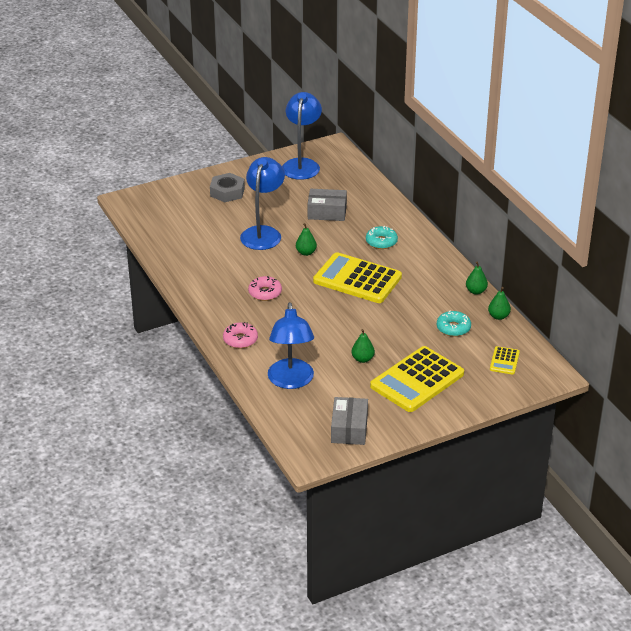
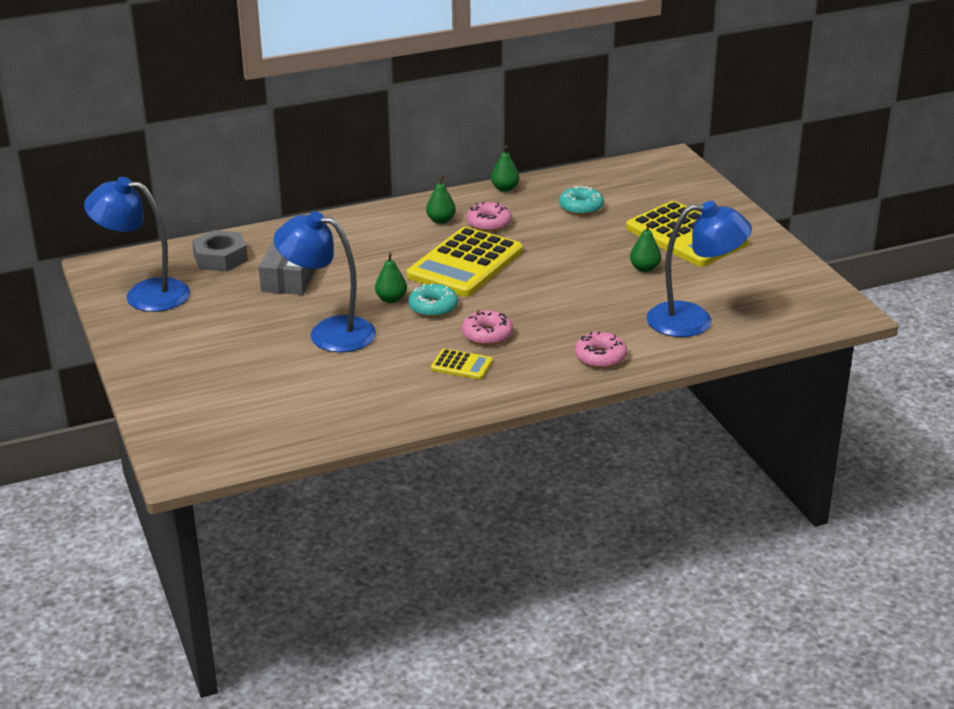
camera: 85 degrees left, 5 degrees down
(227, 192) = (197, 362): grey nut -> grey nut (220, 258)
(349, 429) = (786, 284): grey box -> none
(381, 242) = (379, 242): turquoise donut -> turquoise donut (433, 307)
(418, 286) = (489, 223): none -> pink donut
(498, 316) = (559, 179): green pear -> green pear (441, 220)
(504, 361) = (647, 182): yellow calculator -> yellow calculator (461, 365)

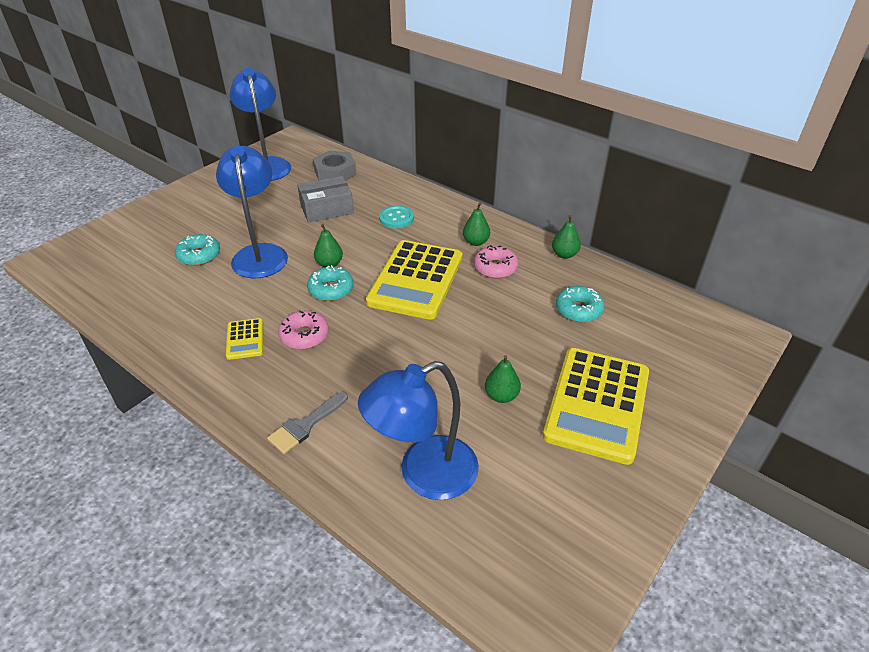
camera: 60 degrees right, 10 degrees up
(290, 368) = (199, 255): none -> turquoise donut
(354, 247) = (396, 218): none -> turquoise button
(465, 264) = (415, 280): yellow calculator -> yellow calculator turned 75 degrees counterclockwise
(600, 357) = (305, 425): pink donut -> grey brush
(693, 320) = (424, 474): blue lamp -> blue lamp turned 90 degrees clockwise

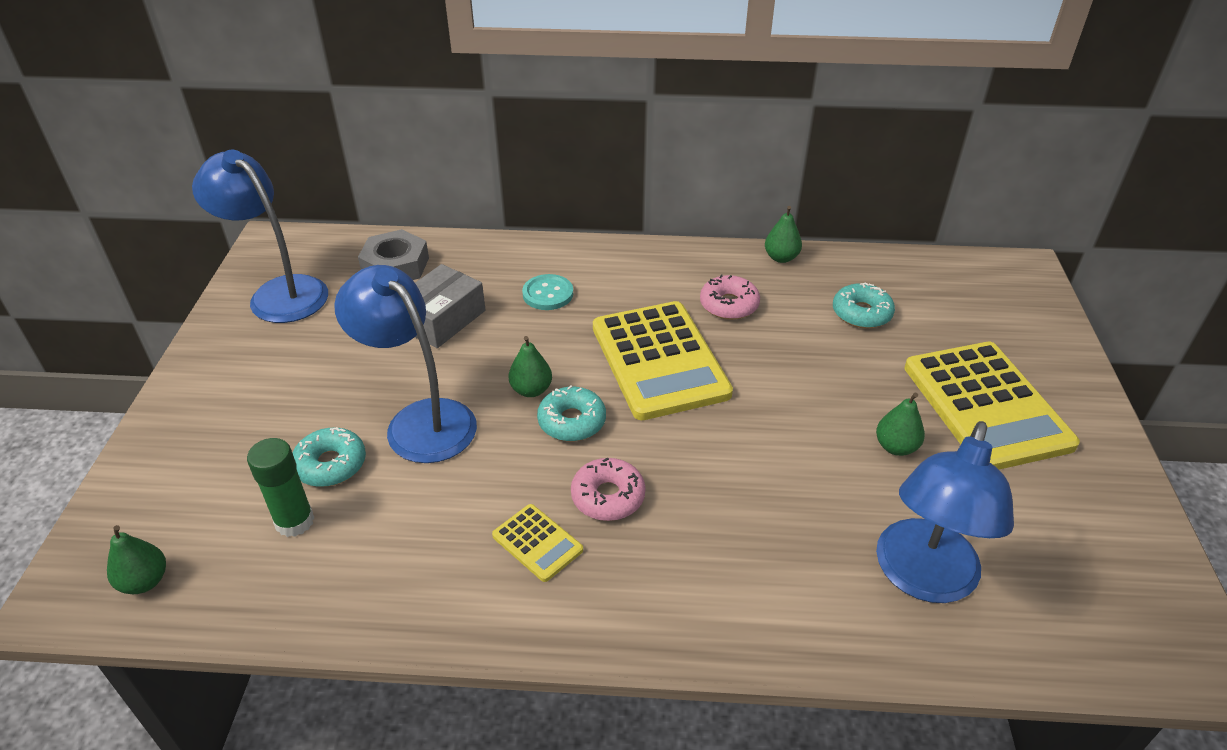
camera: 35 degrees left, 0 degrees up
(157, 273) = (294, 521): none -> green glue stick
(305, 425) = (739, 604): grey brush -> none
(476, 242) = (674, 284): green pear -> green pear (145, 581)

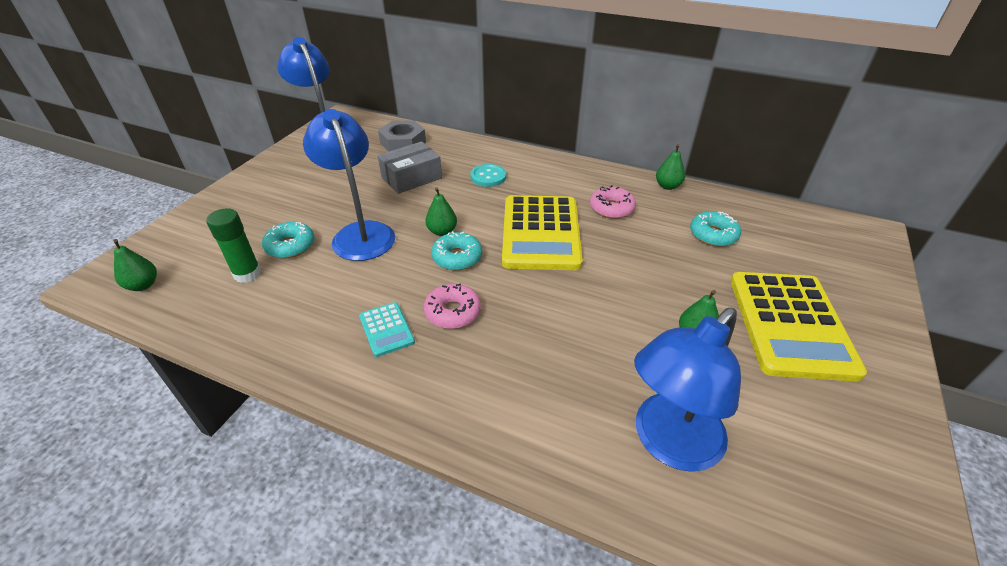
camera: 20 degrees right, 0 degrees up
(537, 543) = (386, 329): yellow calculator -> turquoise calculator

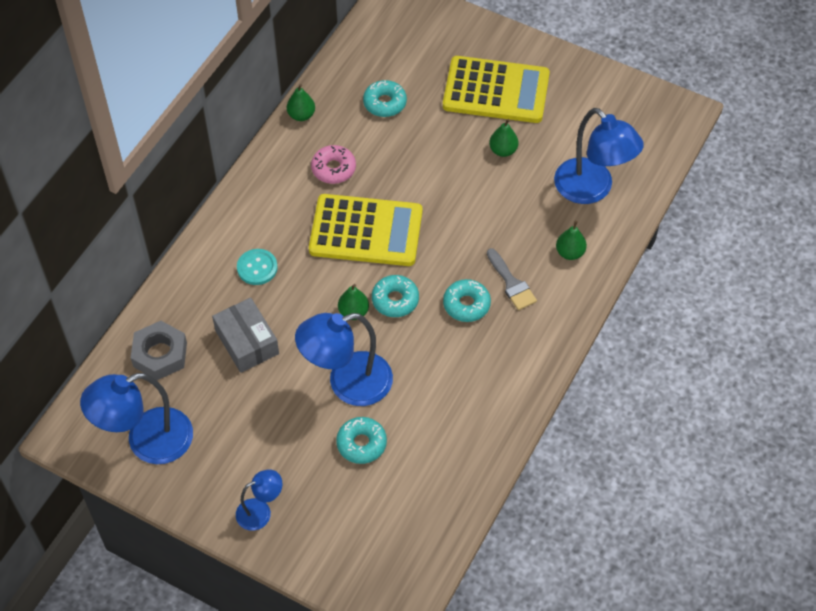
camera: 85 degrees left, 15 degrees up
(143, 285) = (409, 562): green pear -> green pear (570, 253)
(243, 196) = (260, 511): none -> blue lamp
(247, 274) = (401, 473): green glue stick -> none
(386, 329) = (482, 351): turquoise calculator -> none
(453, 312) = (466, 304): pink donut -> turquoise donut
(486, 352) = (511, 283): none -> grey brush

